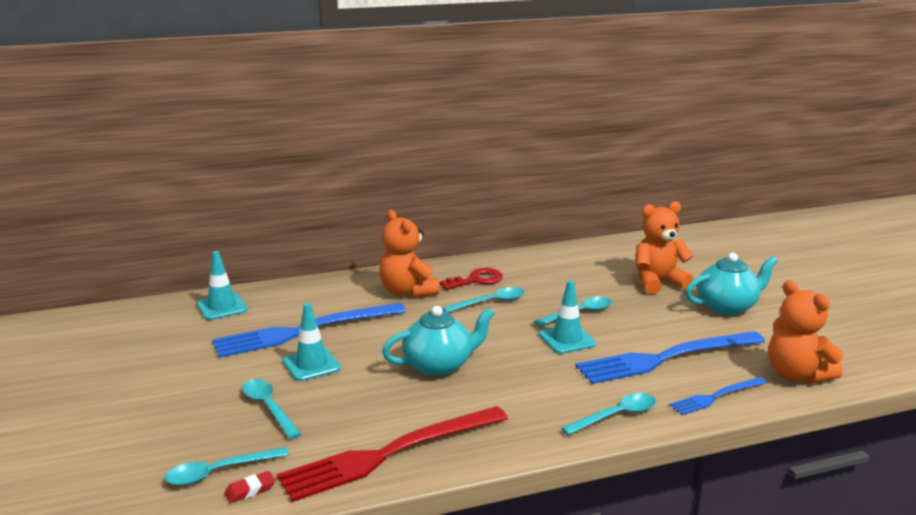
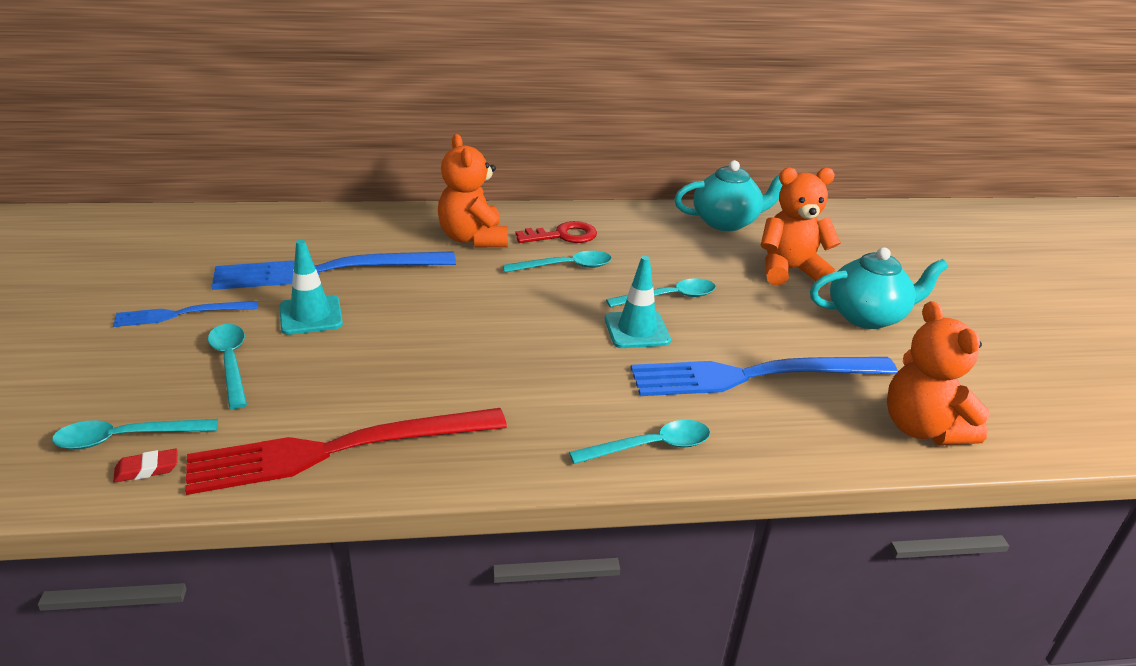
camera: 10 degrees right, 10 degrees up
(222, 307) = (251, 228): turquoise traffic cone -> none
(439, 365) = (461, 340): turquoise teapot -> turquoise teapot (726, 222)
(716, 396) = (797, 442): blue fork -> blue fork (181, 314)

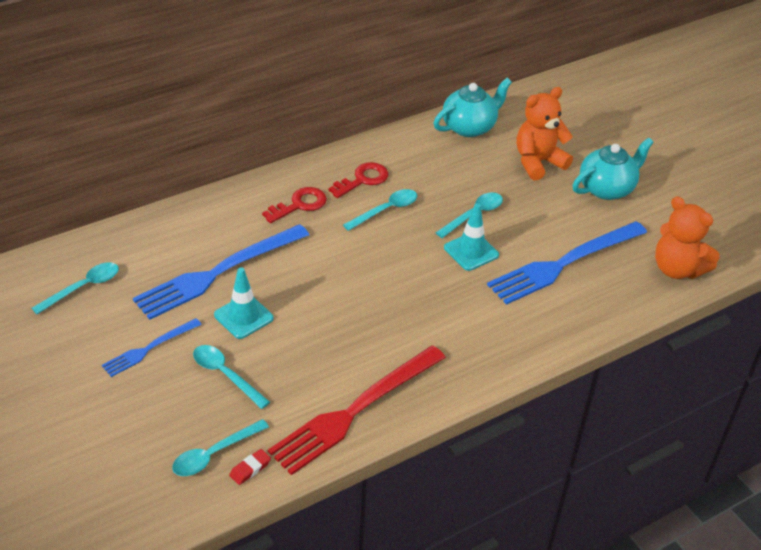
camera: 25 degrees left, 10 degrees up
(473, 239) = (299, 205): orange teddy bear -> red key
(650, 446) = (535, 339): turquoise spoon -> turquoise spoon (83, 288)

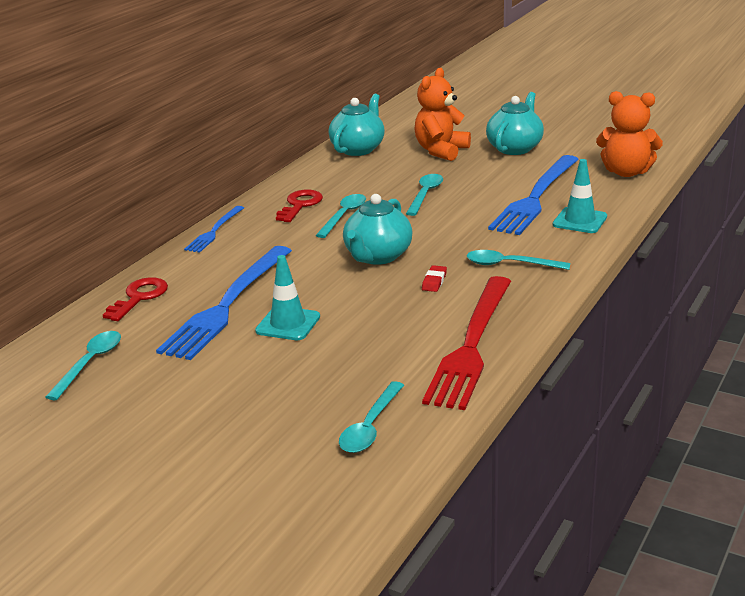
camera: 25 degrees left, 15 degrees down
(149, 348) = (213, 379): blue fork -> blue fork (214, 231)
(225, 375) = (316, 368): turquoise spoon -> turquoise spoon (510, 264)
(250, 469) = (419, 422): red eraser -> red eraser (434, 281)
(299, 205) = (258, 237): red key -> red key (139, 297)
(371, 273) = (377, 256): none -> turquoise teapot
(471, 251) = (450, 215): turquoise traffic cone -> turquoise traffic cone (580, 221)

